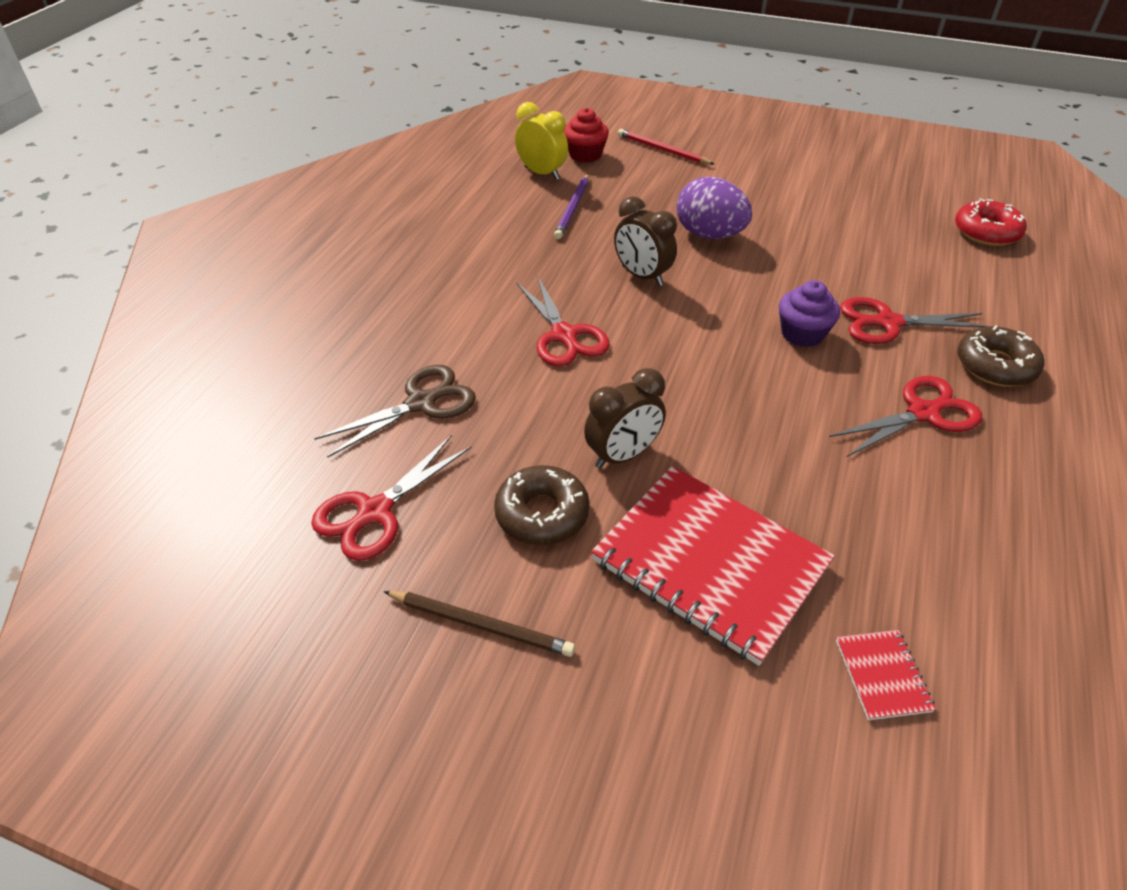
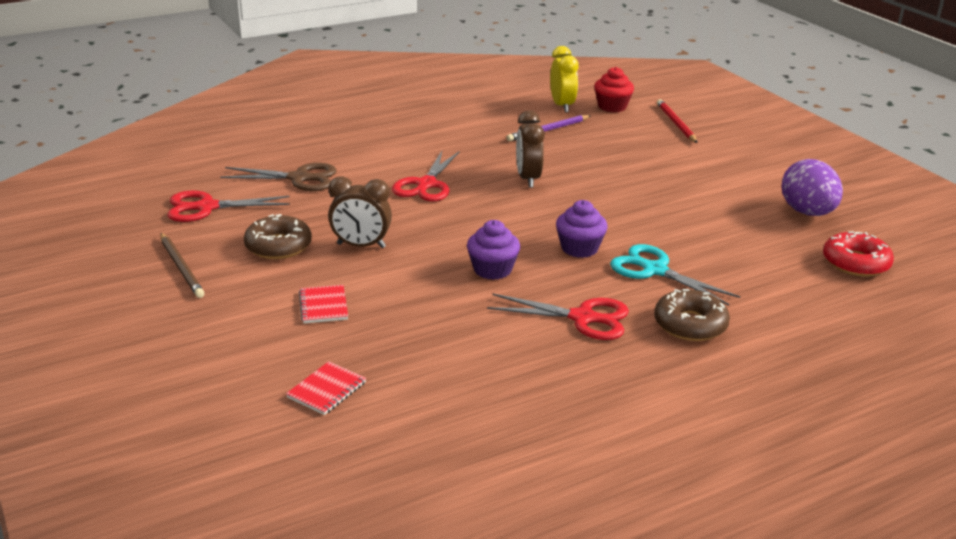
camera: 40 degrees right, 15 degrees down
(709, 235) = (617, 178): purple egg -> purple egg (807, 212)
(710, 564) = (323, 306): red notebook -> red notebook, size x0.41
(777, 405) = (492, 269): none -> purple cupcake
(887, 323) = (654, 270): red scissors -> turquoise scissors

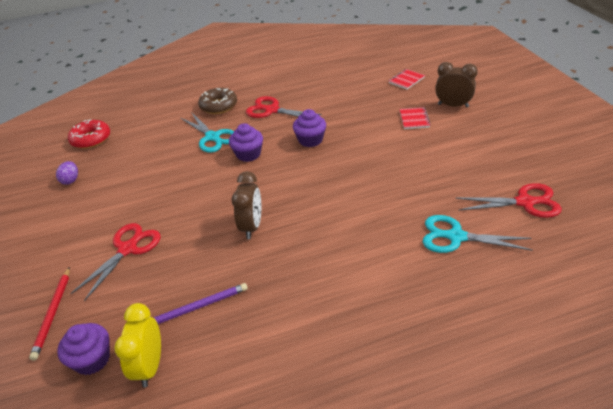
camera: 165 degrees left, 10 degrees up
(181, 267) = (514, 147): brown pencil -> none
(278, 246) = (453, 162): brown donut -> none
(299, 178) = (455, 237): brown scissors -> turquoise scissors
(361, 246) = (394, 160): brown clock -> brown clock (453, 105)
(426, 185) = (341, 222): red scissors -> red scissors (128, 248)
(612, 107) = (92, 359): red cupcake -> purple cupcake
(807, 212) = (71, 180): purple egg -> purple egg, size x0.51

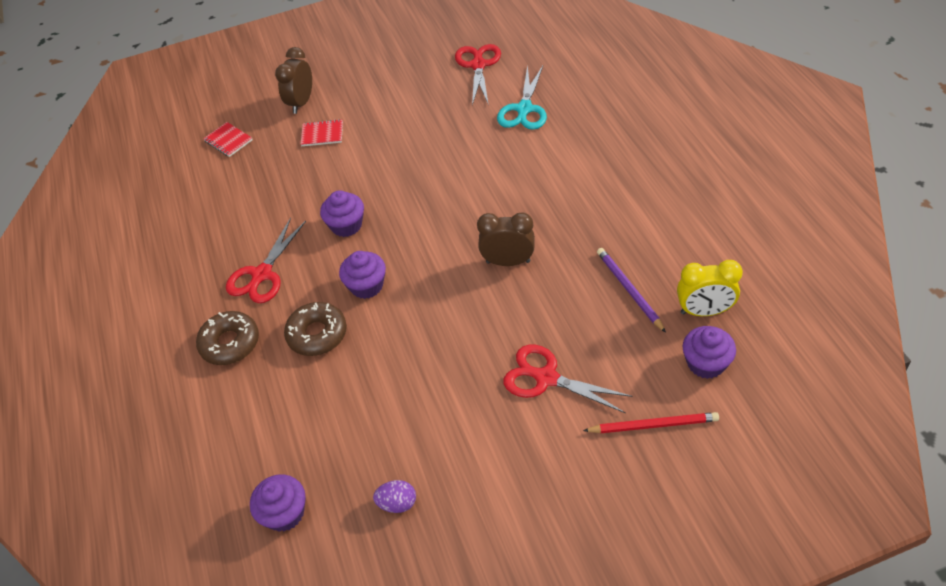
camera: 90 degrees left, 10 degrees up
(91, 139) = (285, 513): red donut -> purple cupcake
(213, 137) = (317, 334): turquoise scissors -> brown donut

